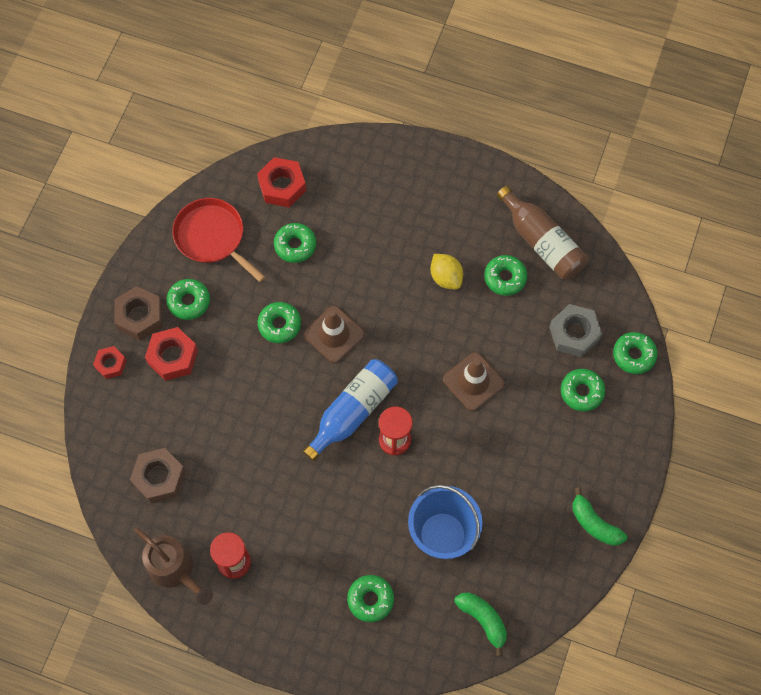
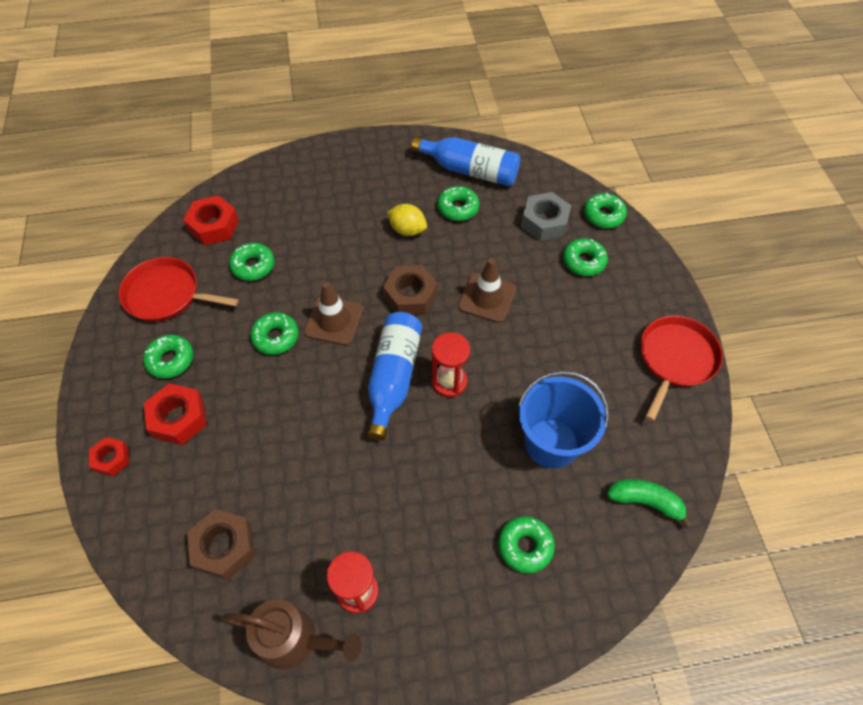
camera: 30 degrees left, 10 degrees down
(140, 316) = (123, 398): brown nut -> brown nut (410, 296)
(542, 242) = (470, 170): brown bottle -> blue bottle
(594, 523) = (675, 359): green banana -> red pan

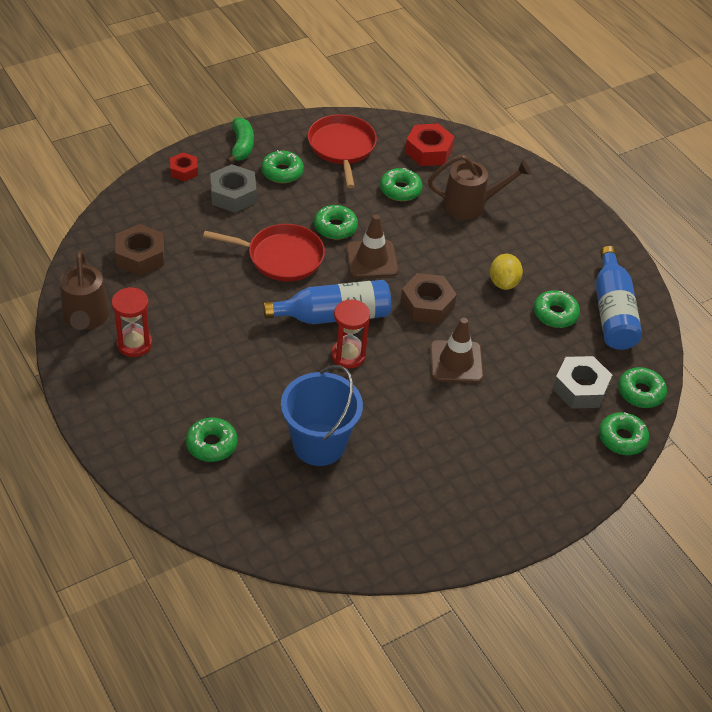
camera: 65 degrees right, 10 degrees down
(179, 418) = (233, 195): red nut -> grey nut
(302, 219) = (471, 205): none -> brown watering can
(583, 261) = (546, 432): green donut -> green donut (640, 392)
(645, 502) = (289, 527): green banana -> green banana (241, 146)
(675, 359) = (463, 531): red pan -> red pan (281, 257)

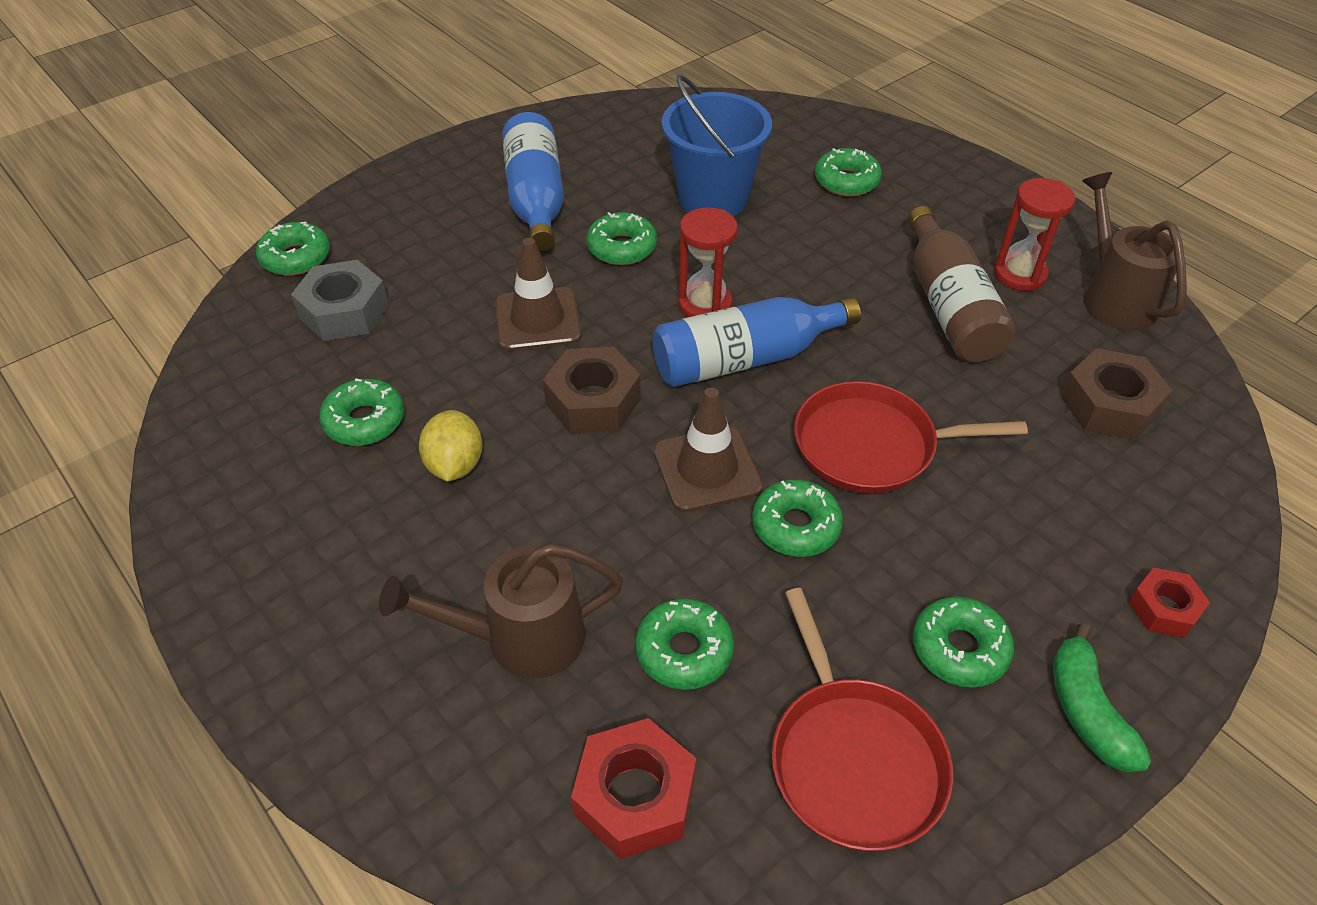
camera: 175 degrees right, 0 degrees up
(194, 329) = (949, 306): none -> brown bottle
(233, 195) = (1028, 566): grey nut -> none
(612, 312) = (256, 442): blue bottle -> blue bottle (536, 199)
(640, 392) = (248, 319): green donut -> green donut (622, 248)

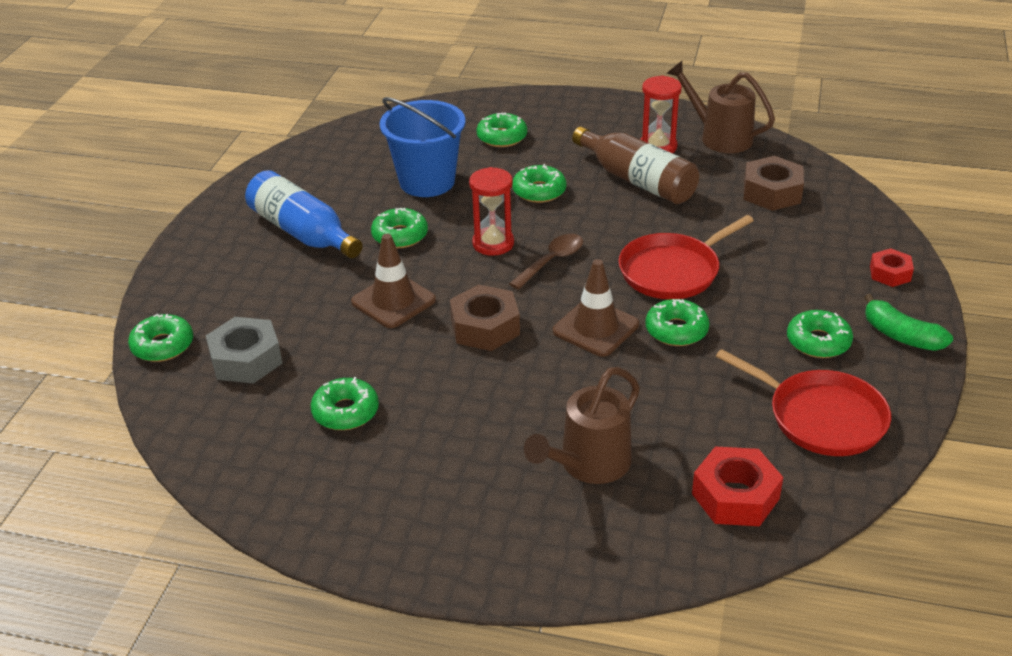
camera: 35 degrees left, 10 degrees down
(455, 465) = (438, 404): yellow lemon -> none
(684, 651) = (685, 419): green donut -> green donut (539, 191)
(745, 359) = (551, 261): blue bottle -> brown spoon

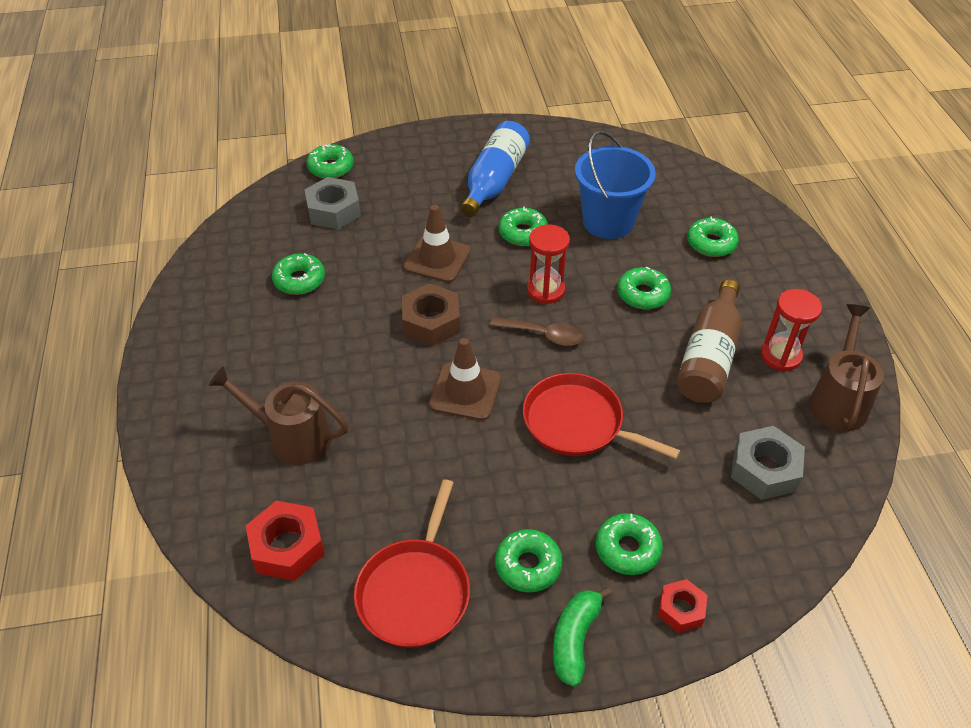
camera: 65 degrees right, 10 degrees up
(676, 330) = (490, 449): green donut -> green donut (627, 549)
(772, 192) = (764, 469): brown nut -> grey nut

